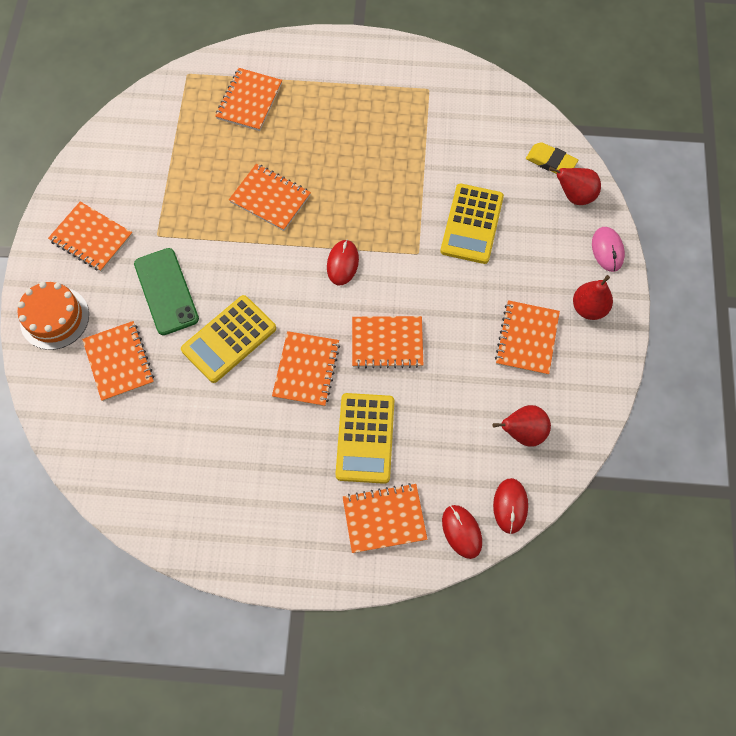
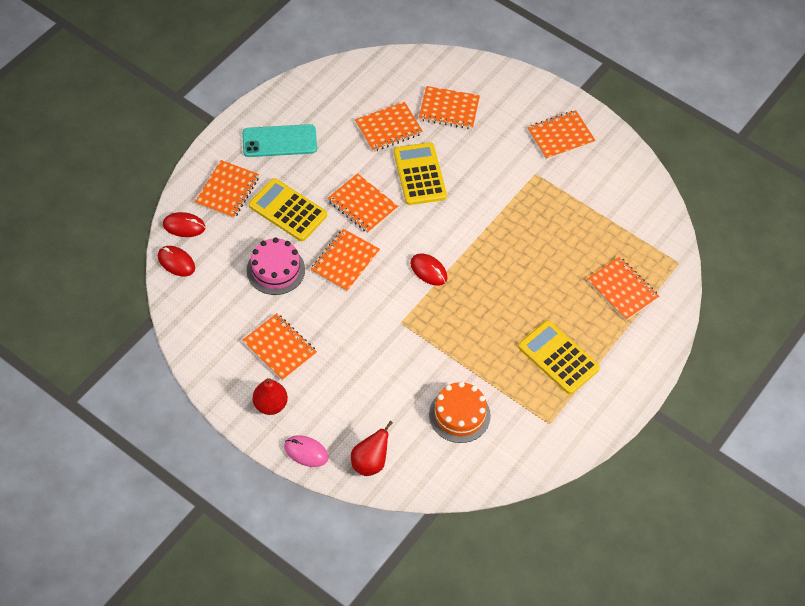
camera: 120 degrees right, 10 degrees down
(54, 318) = (509, 90): orange cake -> orange cake (459, 415)
(166, 291) = (484, 158): green phone -> none
(270, 198) = (518, 256): orange notebook -> orange notebook (388, 128)
(279, 510) = (279, 141): none -> turquoise phone
(445, 401) = (275, 270): none -> pink cake
(472, 224) = (399, 373): yellow calculator -> yellow calculator (558, 358)
(522, 432) = (216, 301): red pear -> none
(550, 162) = (414, 467): yellow eraser -> none

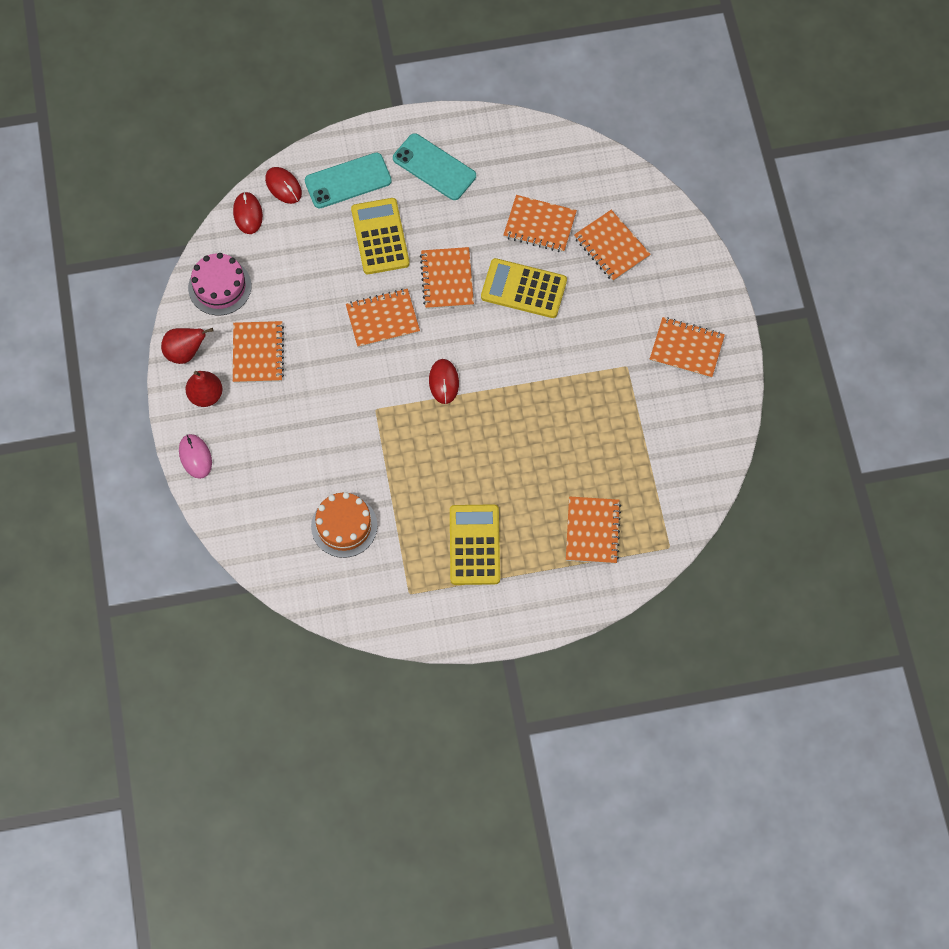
camera: 45 degrees right, 10 degrees up
(227, 191) = (348, 181): orange notebook -> turquoise phone
(275, 270) = (319, 282): pink cake -> pink cake (219, 287)
(370, 462) = (235, 506): red pear -> red pear (185, 352)
(419, 174) = (523, 289): yellow calculator -> yellow calculator turned 105 degrees counterclockwise

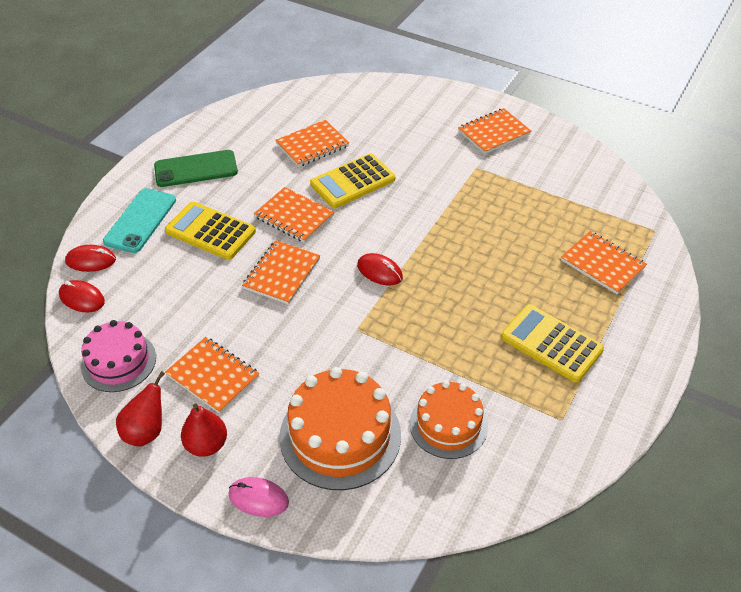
camera: 50 degrees left, 20 degrees down
(279, 467) = (340, 435): none -> orange cake
(434, 167) = (196, 169): turquoise phone -> green phone
(611, 247) = (373, 122): orange notebook -> none

